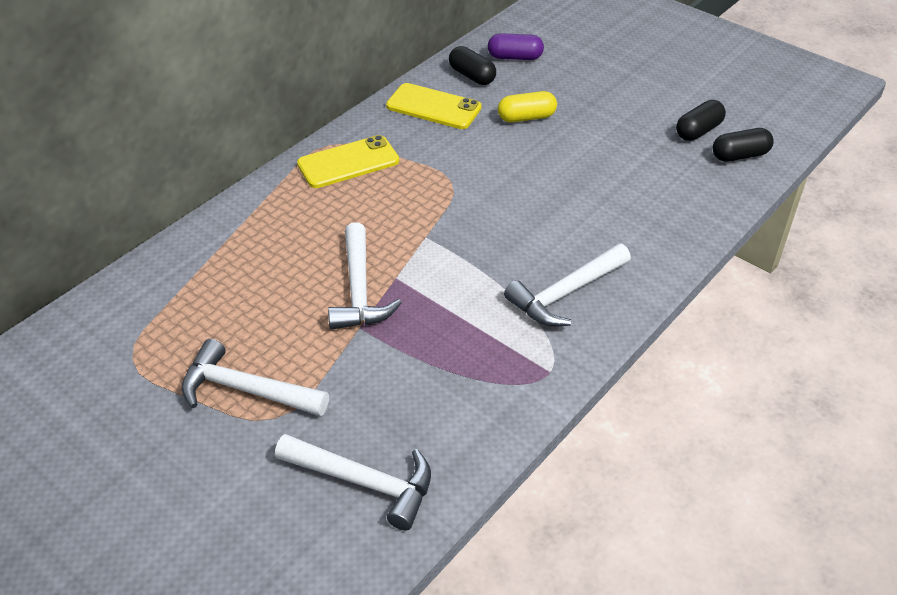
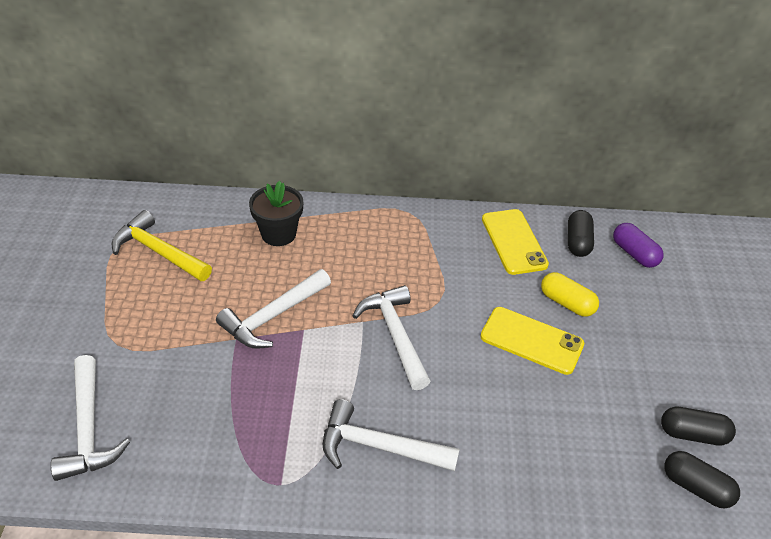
camera: 50 degrees right, 0 degrees up
(180, 332) = (159, 252): none -> yellow hammer
(246, 390) = (131, 315): white hammer -> white hammer (395, 335)
(258, 237) = (278, 234): none -> black flower pot
(348, 162) = (399, 233): yellow phone -> yellow phone (531, 340)

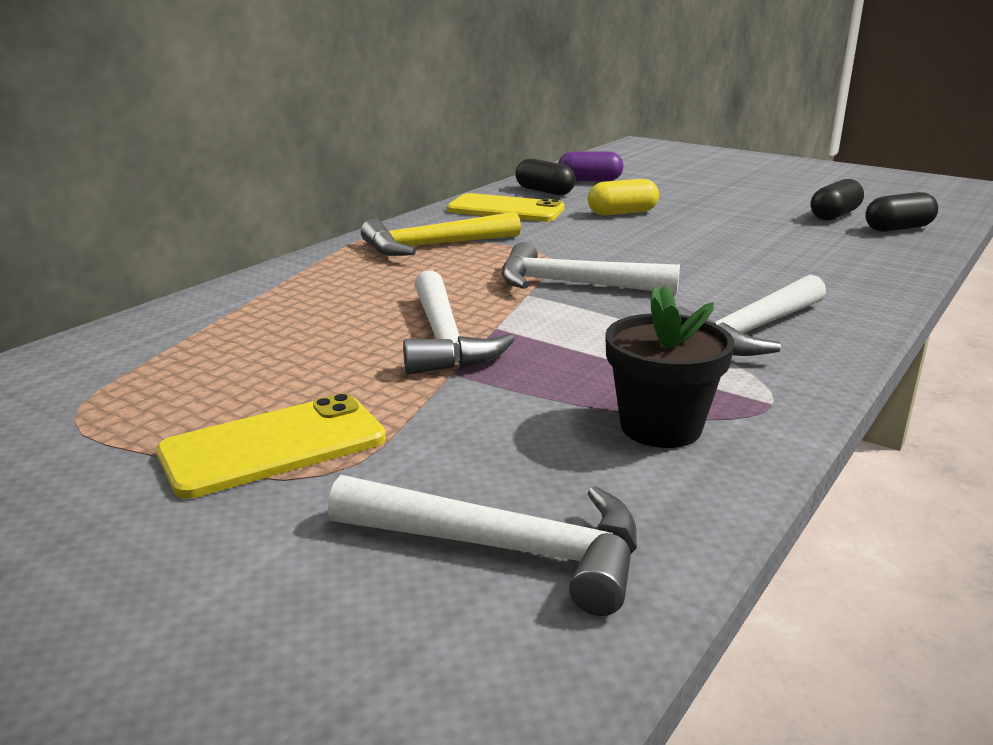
camera: 55 degrees left, 20 degrees down
(159, 252) = (161, 389): yellow hammer -> yellow hammer (434, 246)
(278, 234) = (287, 302): black flower pot -> black flower pot (660, 427)
(531, 340) = (657, 235): yellow phone -> yellow phone (273, 446)

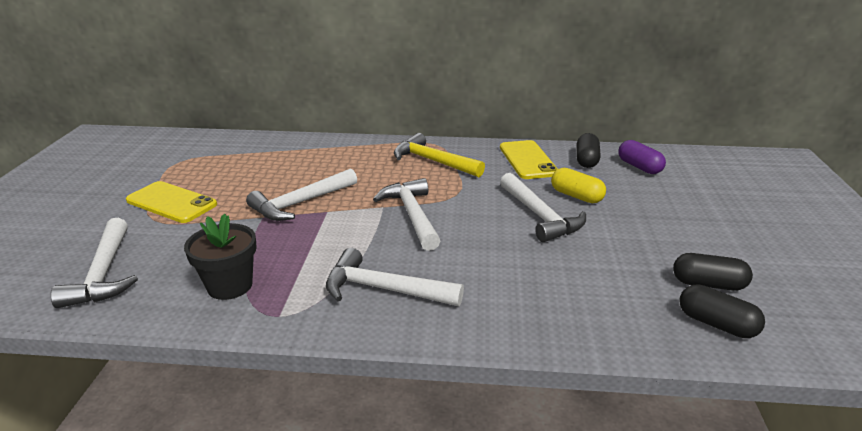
camera: 60 degrees right, 5 degrees up
(648, 234) = (540, 216): none -> white hammer

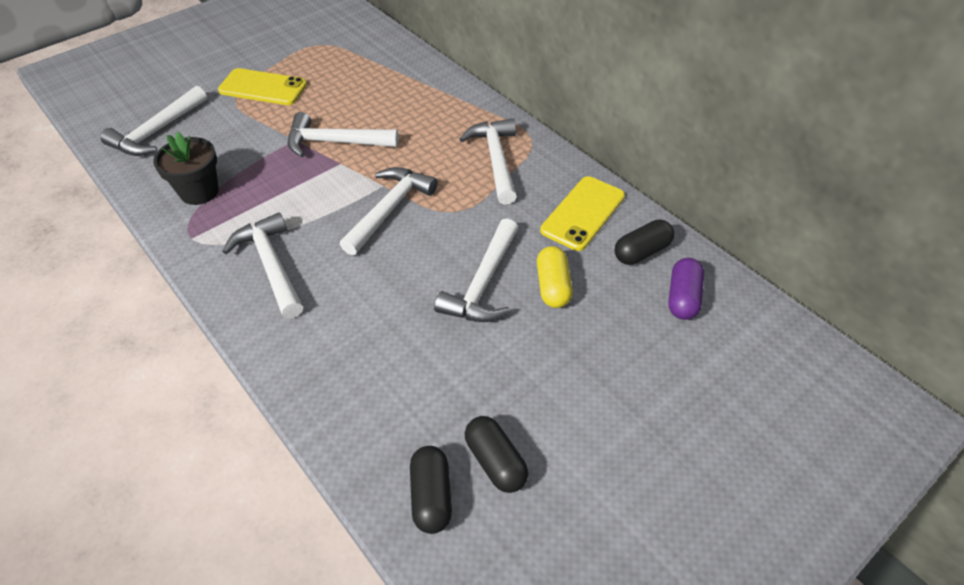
camera: 45 degrees right, 20 degrees up
(171, 202) = (263, 88): yellow phone -> yellow phone turned 60 degrees counterclockwise
(433, 161) = (496, 160): yellow hammer -> white hammer

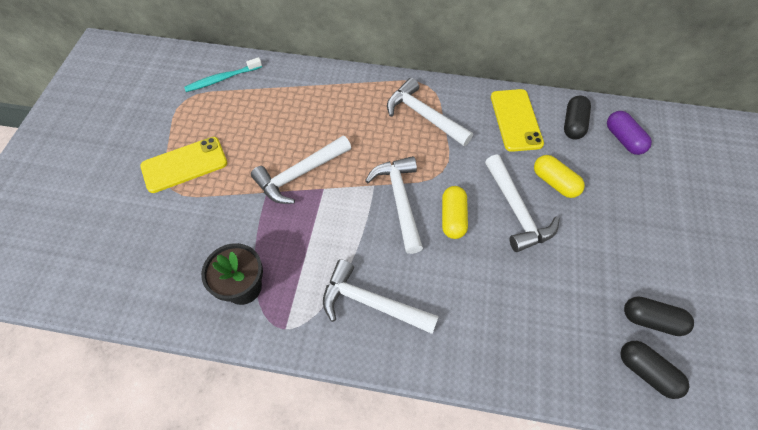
camera: 40 degrees left, 10 degrees up
(157, 131) = (138, 262): white hammer -> none
(363, 44) = (222, 79): none -> turquoise toothbrush
(417, 251) = (453, 218): none -> yellow capsule

